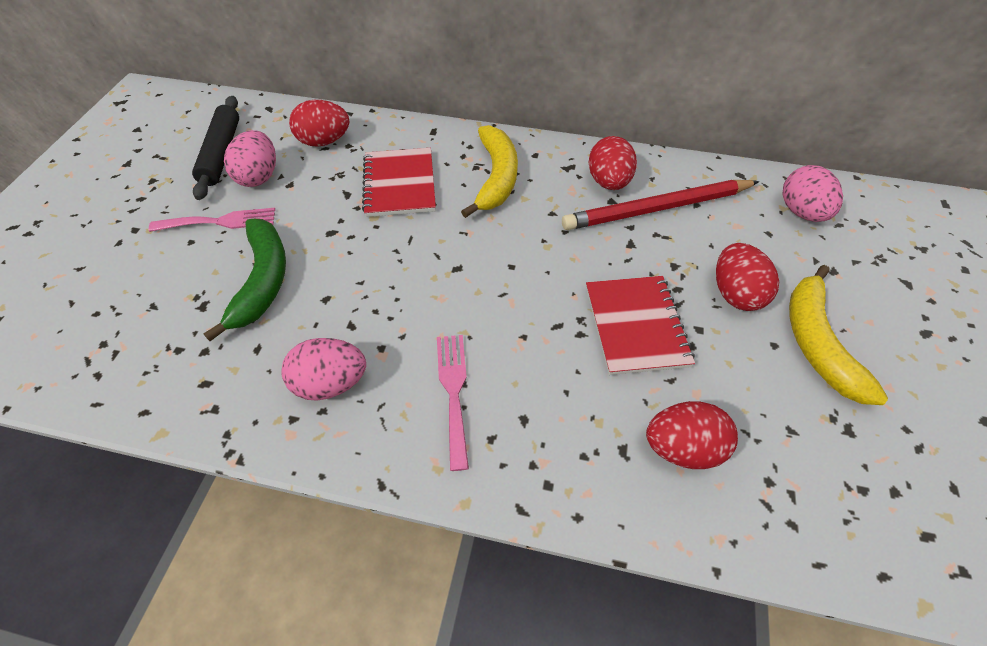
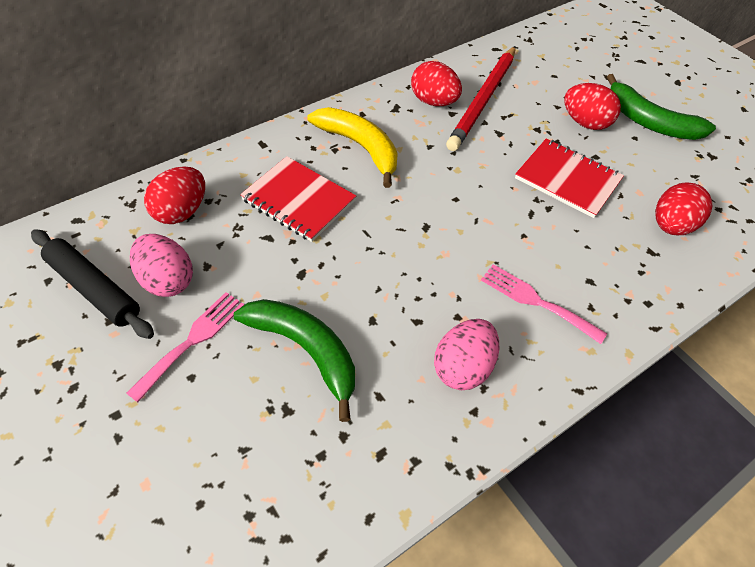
camera: 50 degrees left, 0 degrees up
(801, 212) = (553, 52): pink egg -> none
(817, 343) = (649, 121): yellow banana -> green banana

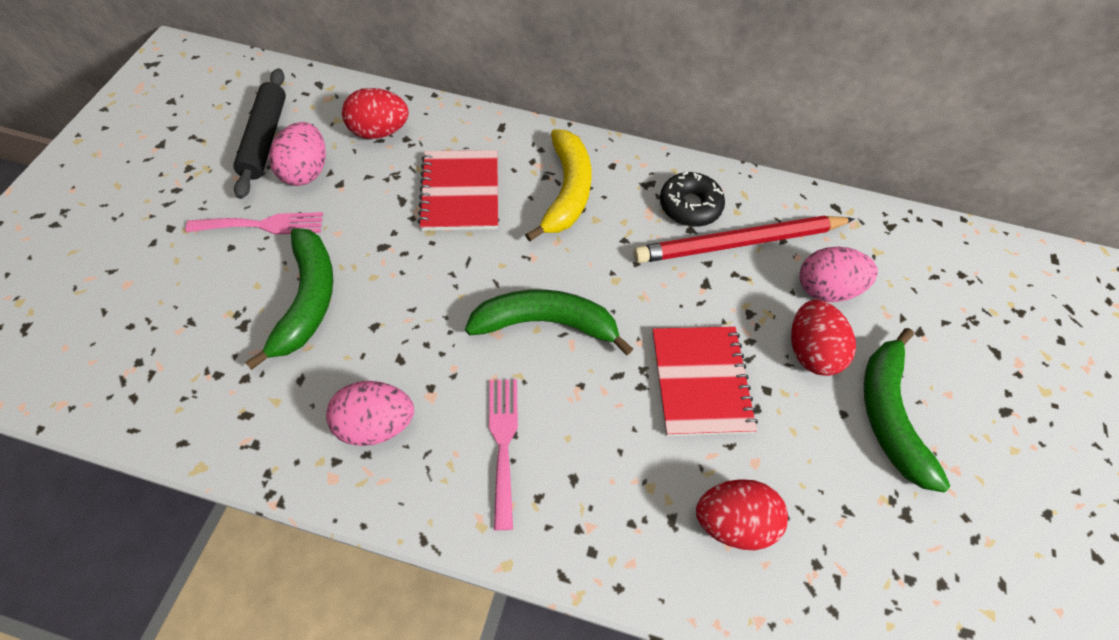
camera: 50 degrees right, 5 degrees up
(433, 102) = (690, 206): red egg -> black donut
(460, 223) = (546, 323): none -> green banana
(549, 89) = (826, 289): none -> pink egg

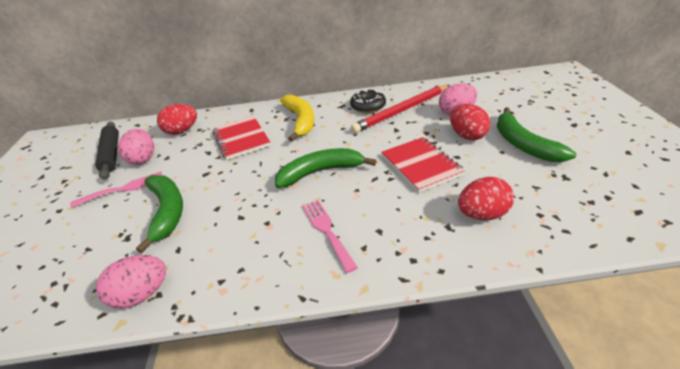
camera: 15 degrees left, 20 degrees down
(376, 424) = (240, 252): pink egg -> pink egg (142, 294)

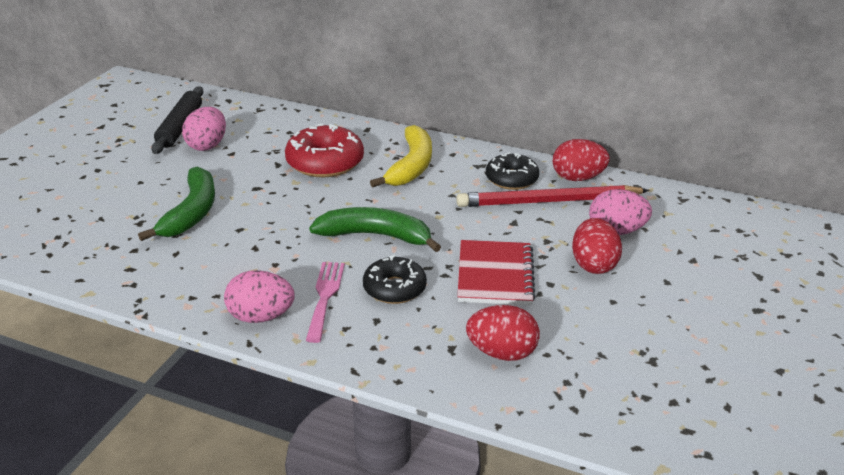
camera: 25 degrees right, 5 degrees down
(124, 189) = (167, 171): pink fork -> none
(142, 294) = (120, 278): pink egg -> pink egg (261, 317)
(182, 131) = (269, 127): red egg -> red egg (577, 178)
(241, 139) = (325, 162): red notebook -> red donut
(368, 202) = (394, 288): none -> black donut
(523, 144) = (652, 304): green banana -> none

